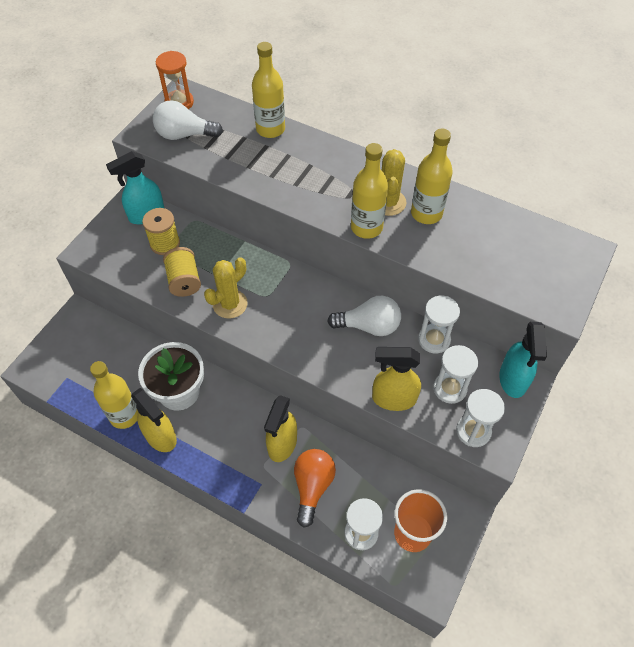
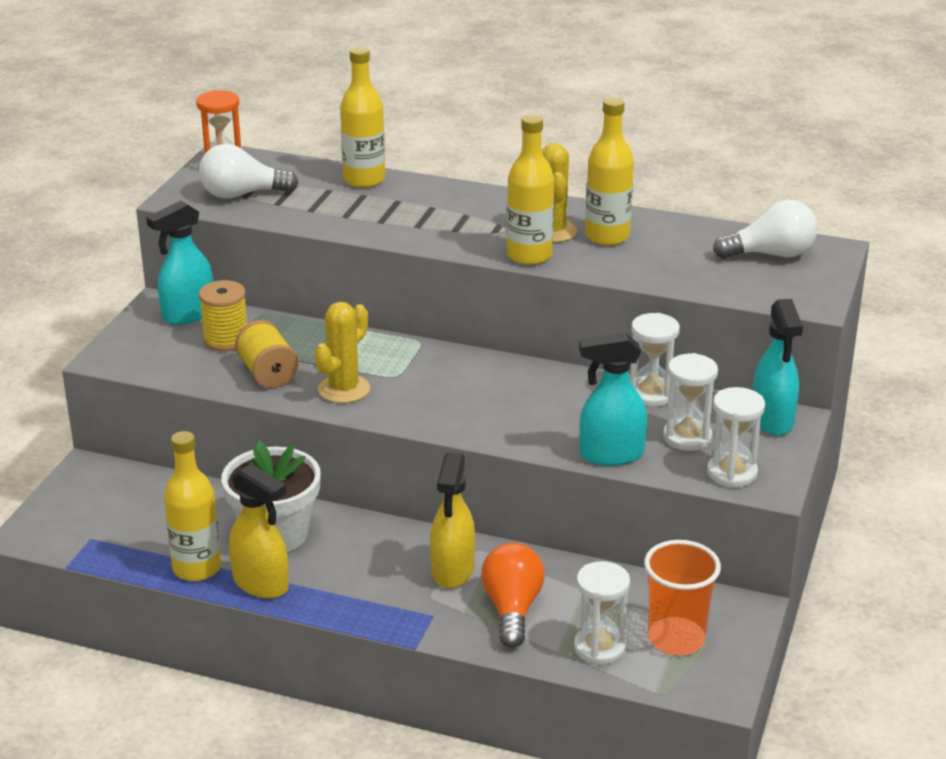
camera: 10 degrees left, 25 degrees down
(369, 326) = (554, 390): white light bulb -> white light bulb (771, 254)
(393, 398) = (610, 455): yellow spray bottle -> turquoise spray bottle

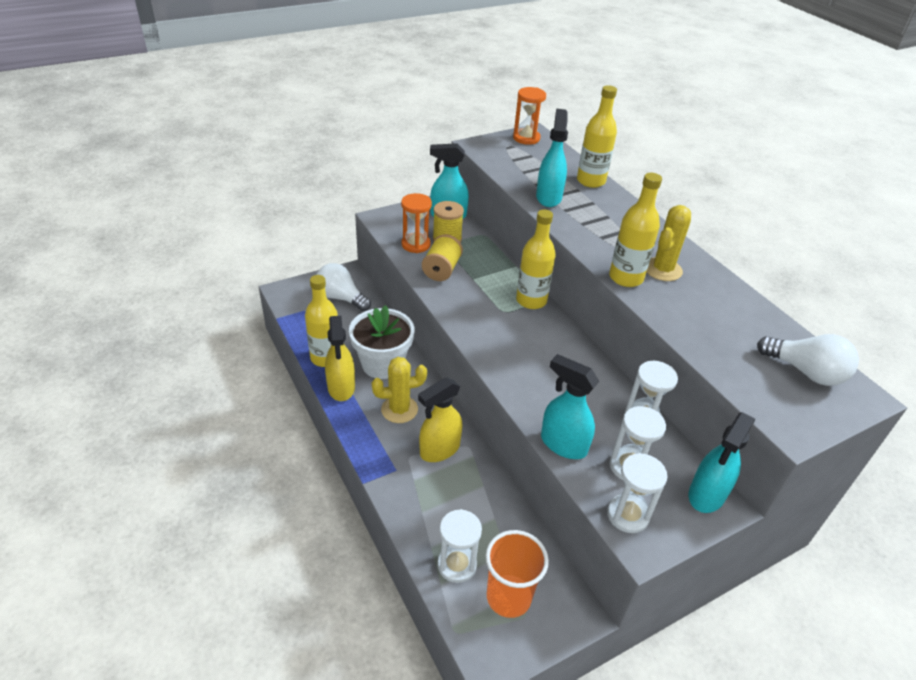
camera: 40 degrees right, 10 degrees up
(196, 364) = (416, 244): none -> orange hourglass
(242, 194) = (513, 158): white light bulb -> white light bulb (341, 298)
(344, 217) = (548, 197): none -> turquoise spray bottle
(344, 389) = (466, 302): yellow cactus -> yellow cactus (399, 409)
(512, 609) = (440, 499): orange light bulb -> none
(607, 236) = (696, 292): yellow bottle -> yellow bottle (531, 300)

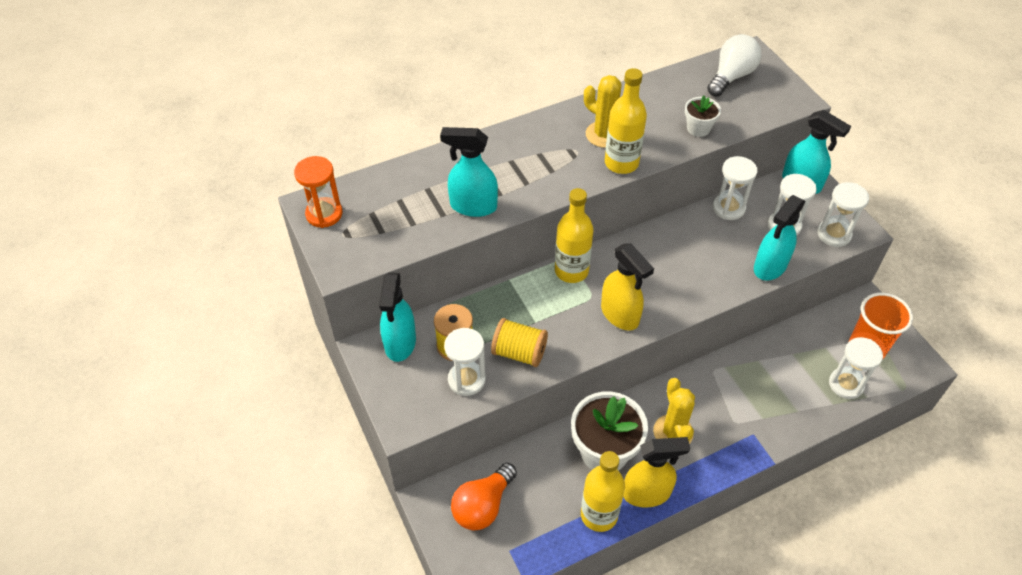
camera: 85 degrees left, 10 degrees up
(341, 298) = (483, 506): white light bulb -> orange light bulb
(416, 244) = (466, 380): orange hourglass -> white hourglass
(439, 450) = (722, 395): yellow spray bottle -> yellow spray bottle (620, 315)
(591, 181) = (436, 165): yellow bottle -> none
(699, 335) = (698, 128): none -> white flower pot

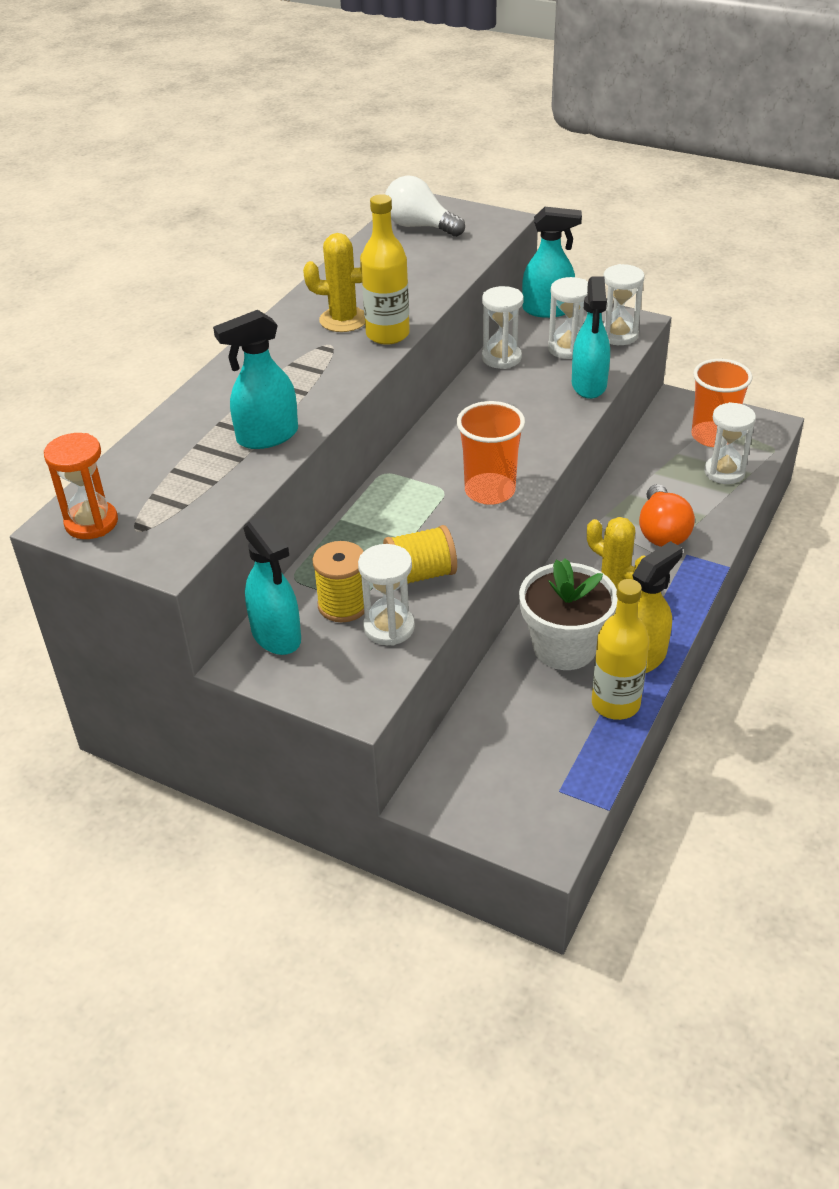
camera: 35 degrees left, 10 degrees down
(483, 506) = (490, 768): orange light bulb -> orange light bulb (662, 532)
(571, 271) = (400, 480): yellow bottle -> none
(620, 315) = (490, 491): yellow spray bottle -> orange cup
(698, 128) = (433, 277): white flower pot -> none
(731, 76) = (419, 227): white light bulb -> white light bulb turned 60 degrees counterclockwise

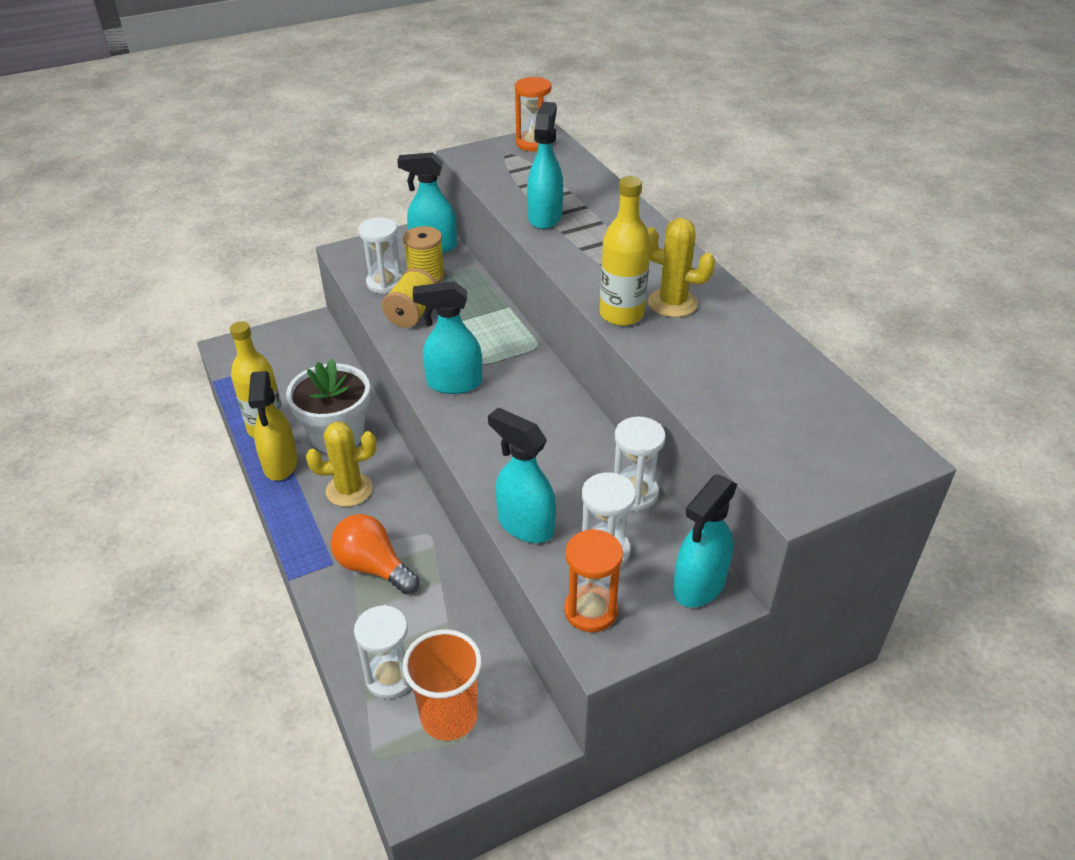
camera: 125 degrees right, 0 degrees up
(343, 320) = (672, 303): yellow cactus -> yellow cactus turned 75 degrees clockwise
(419, 227) = (830, 426): white light bulb -> none
(490, 491) = (453, 383): orange cup -> turquoise spray bottle
(618, 335) = (591, 610): white hourglass -> orange hourglass

